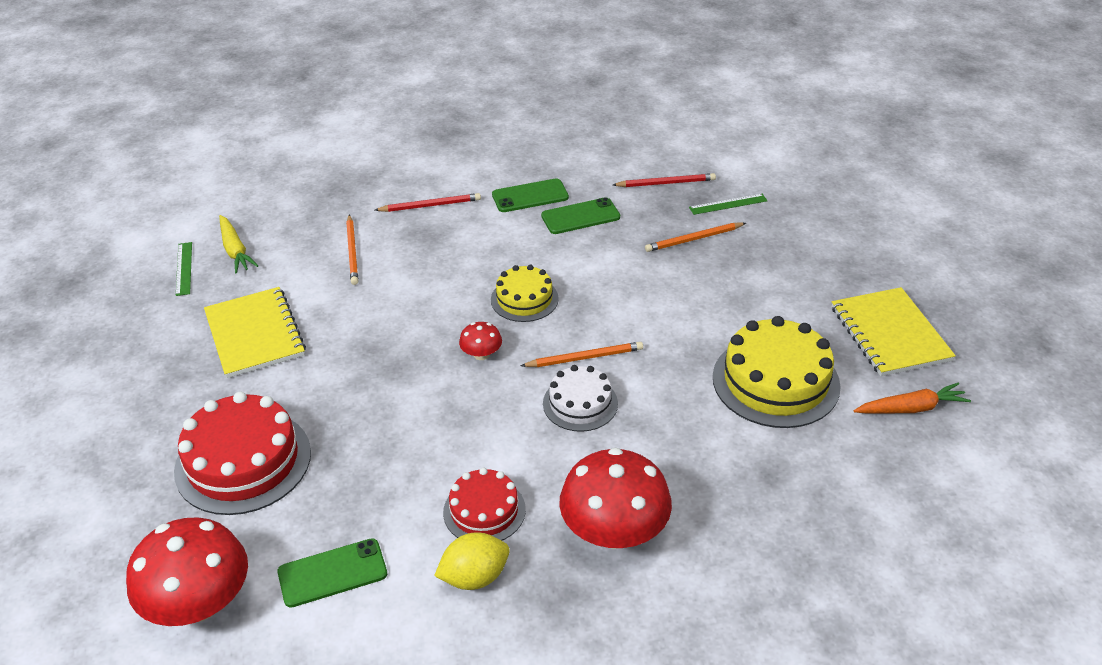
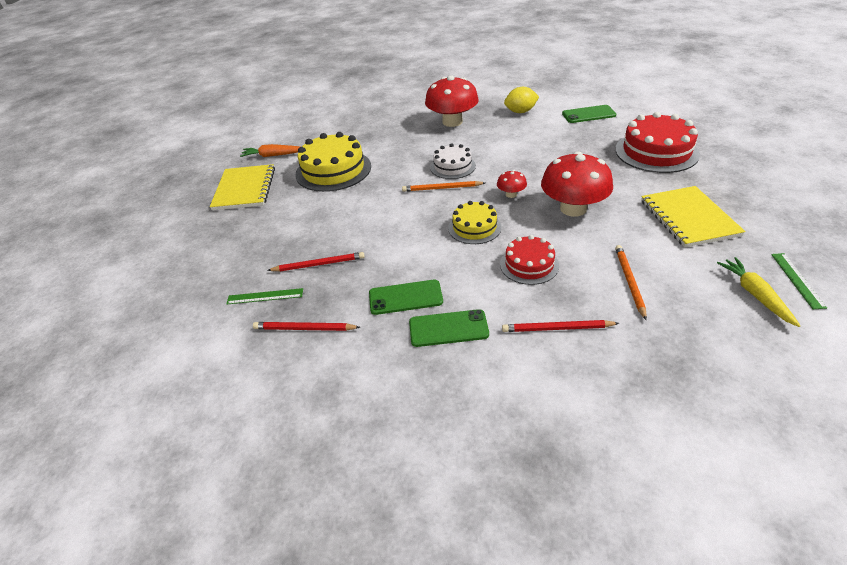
camera: 165 degrees left, 0 degrees up
(199, 603) = (650, 108): red mushroom -> red mushroom (573, 208)
(484, 511) = (514, 130): red cake -> red cake (529, 265)
(694, 239) = (319, 264): orange pencil -> red pencil

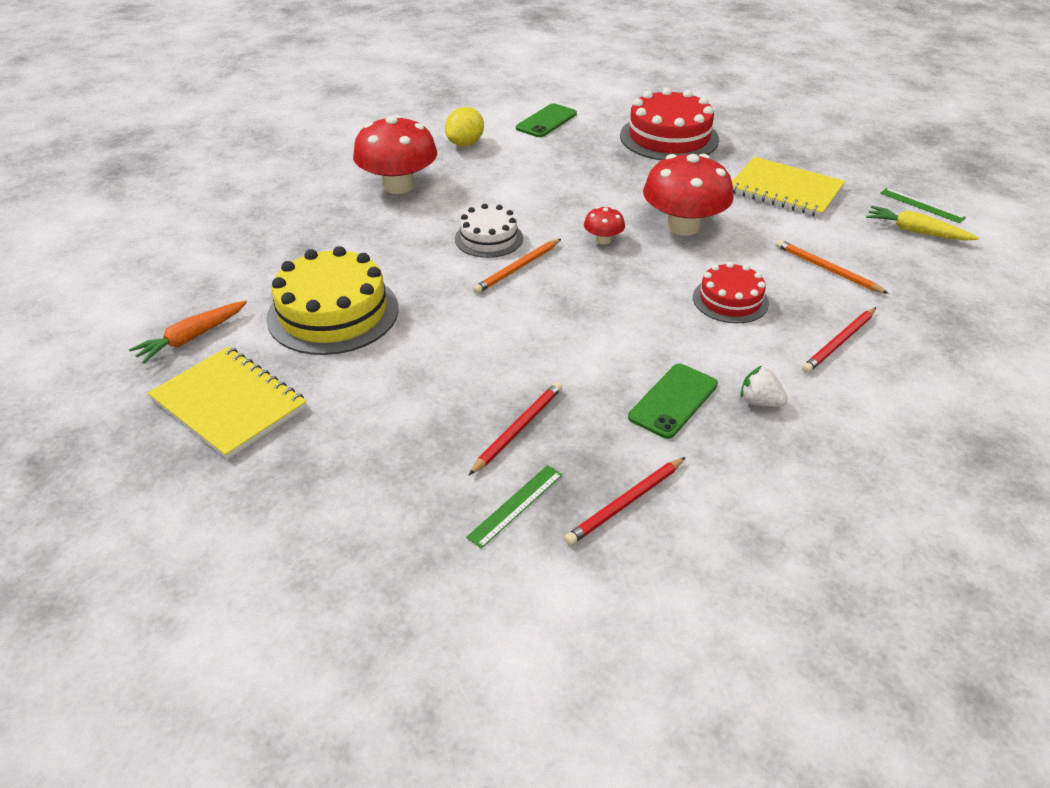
camera: 50 degrees left, 0 degrees up
(448, 328) = (759, 402): green phone -> white strawberry
(474, 227) = (622, 292): yellow cake -> none

